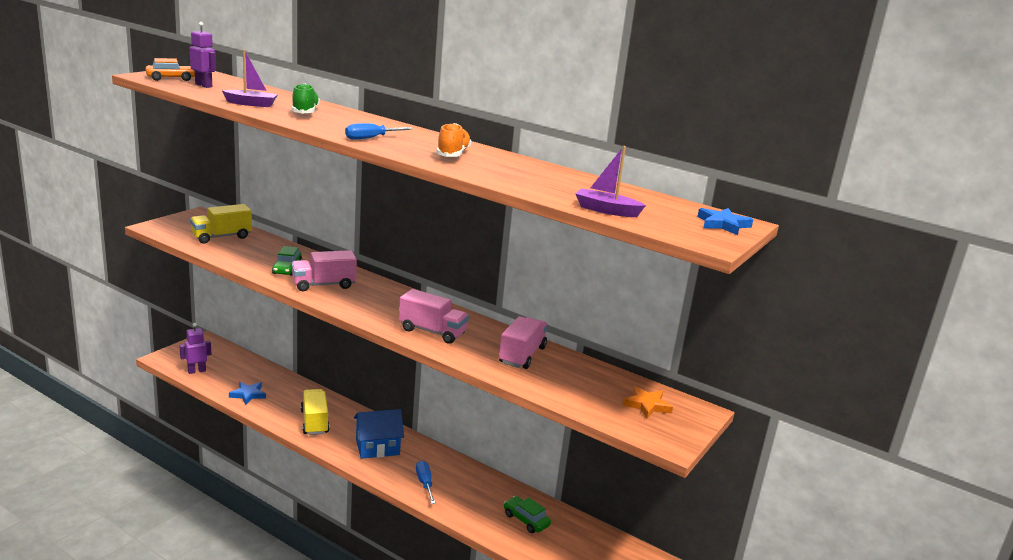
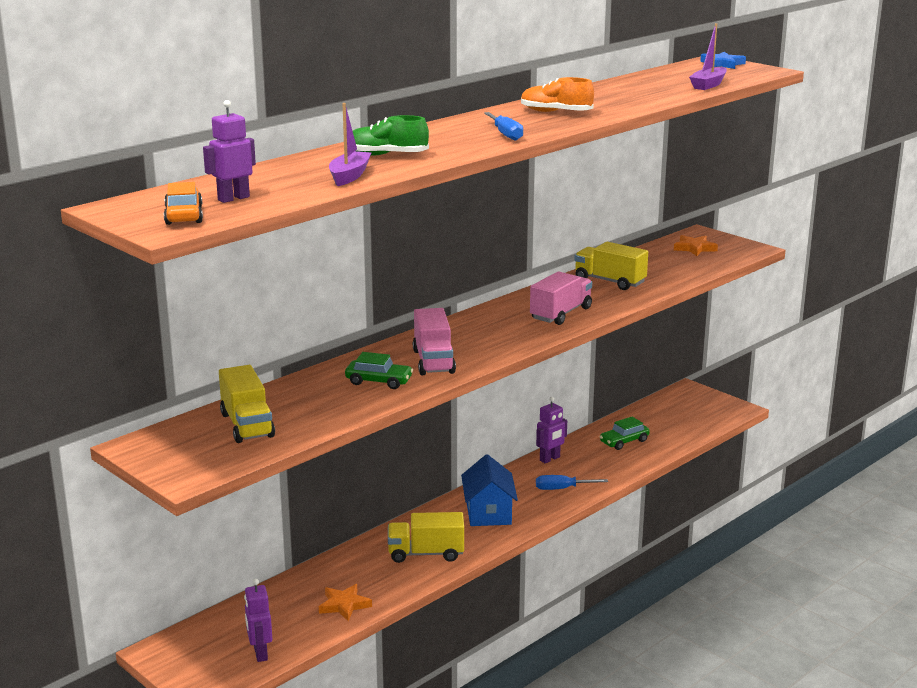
camera: 75 degrees left, 0 degrees up
(248, 394) = (344, 605): blue star -> orange star
(477, 476) = (550, 459): none -> purple robot
(522, 355) = (610, 281): pink truck -> yellow truck

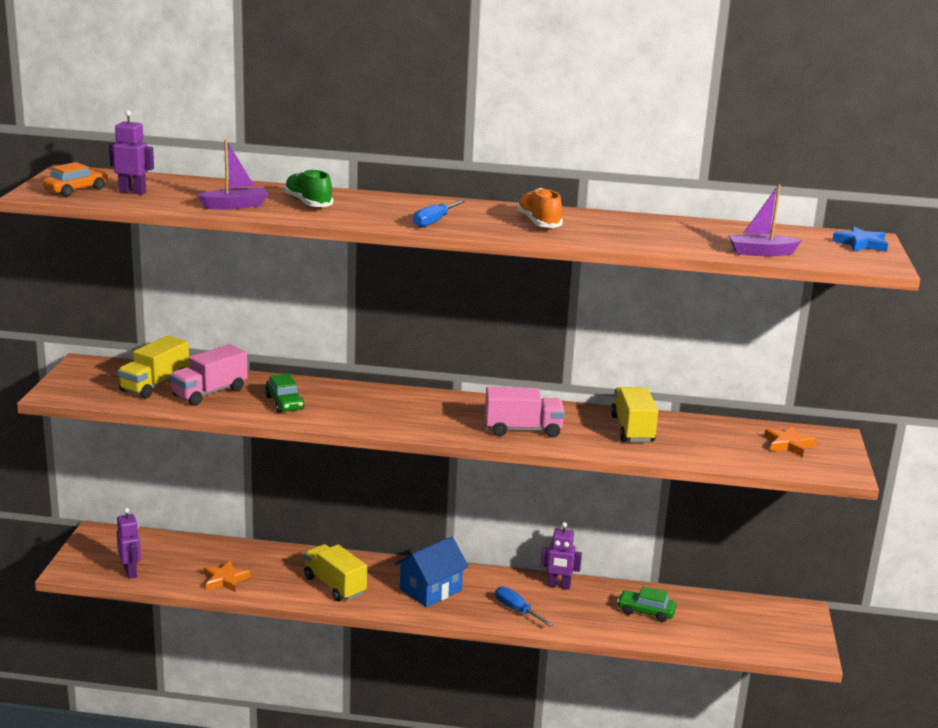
camera: 50 degrees right, 0 degrees up
(260, 653) = (130, 572): purple robot -> purple robot turned 120 degrees clockwise
(433, 361) = (349, 410): pink truck -> pink truck (209, 393)

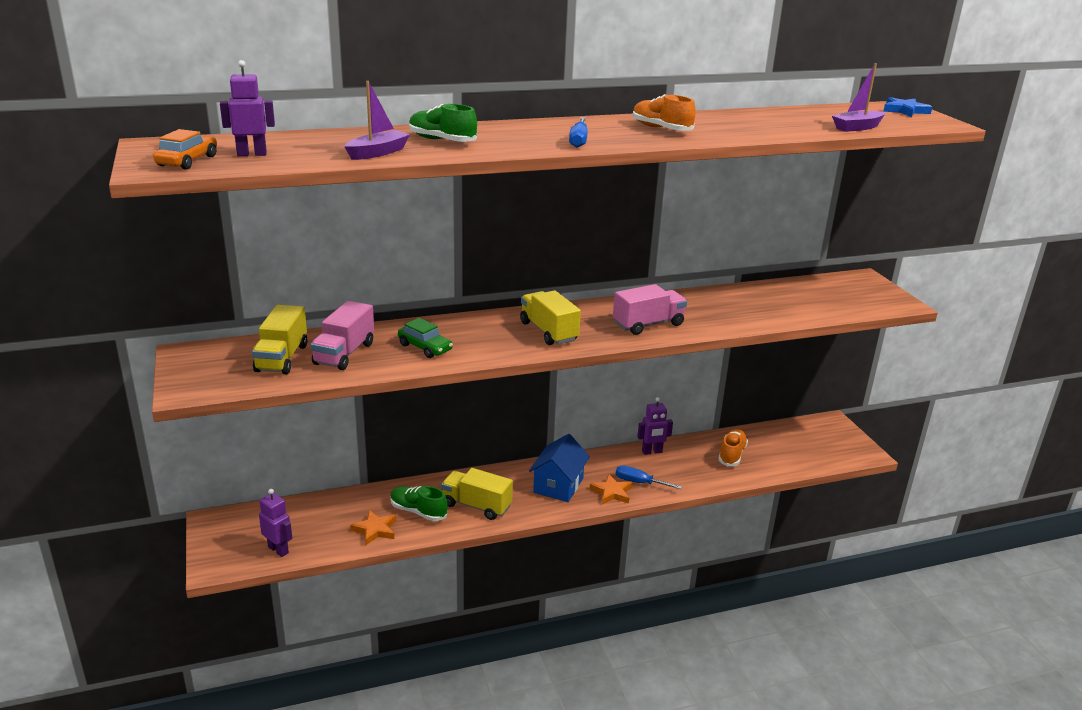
camera: 25 degrees left, 5 degrees up
(276, 575) = (418, 511): none -> green shoe
(632, 429) = (727, 304): yellow truck -> yellow truck (548, 332)
(646, 612) = (731, 455): green car -> orange shoe
(788, 444) = (843, 291): orange star -> orange star (612, 492)

